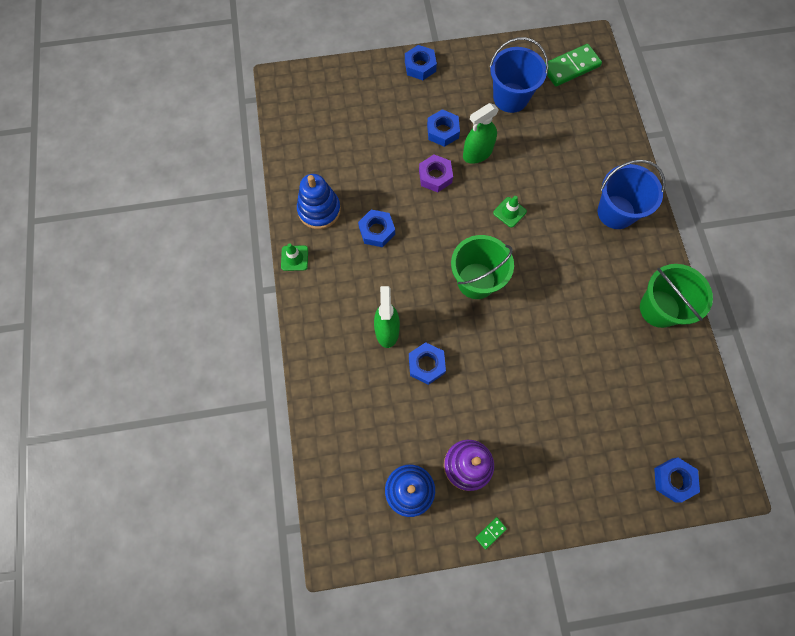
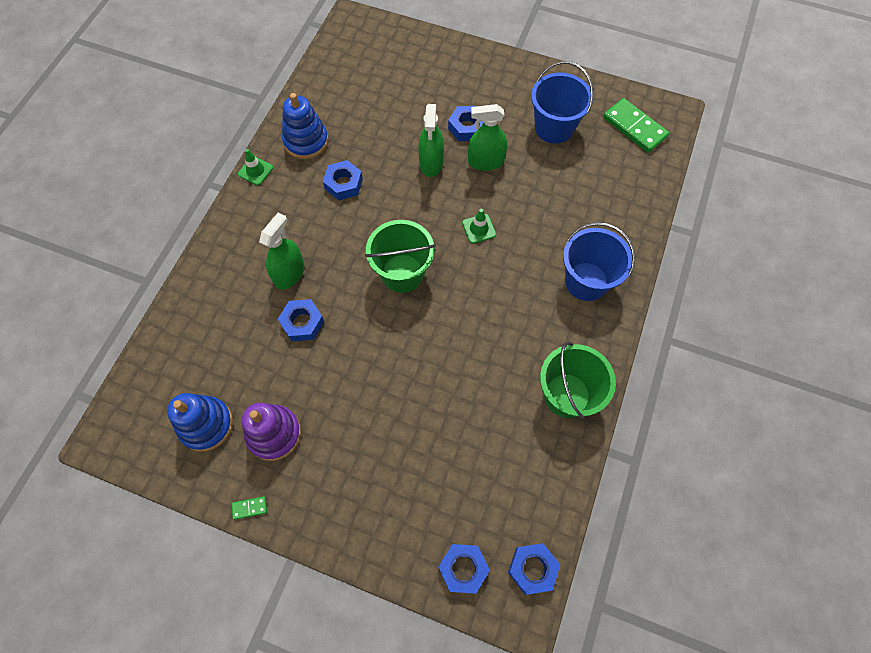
camera: 30 degrees right, 5 degrees down
(420, 66) = (486, 62): blue nut -> blue nut (532, 569)
(435, 176) = (431, 163): purple nut -> green spray bottle
(570, 67) = (634, 127): green domino -> green domino turned 45 degrees clockwise

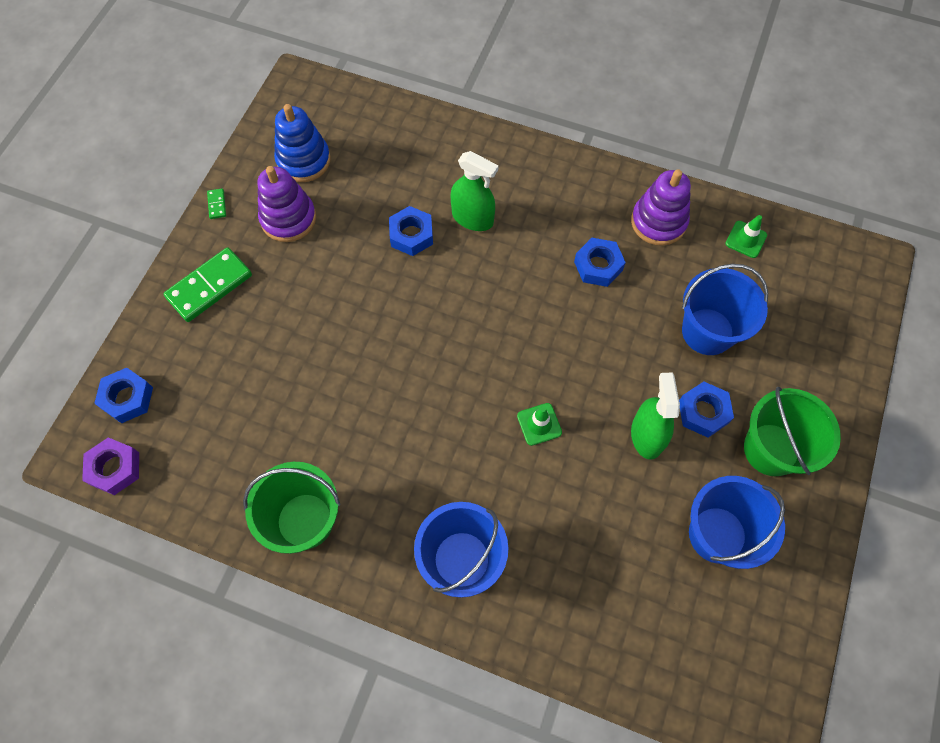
camera: 90 degrees right, 0 degrees up
(255, 171) = (610, 173): green traffic cone -> green traffic cone (746, 239)
(306, 141) = (658, 222): blue stacking toy -> purple stacking toy
(402, 273) = (473, 334): green bucket -> green bucket (771, 449)
(403, 119) = (707, 331): none -> blue bucket
(431, 163) = (638, 366): green spray bottle -> none
(532, 569) = (115, 468): blue nut -> purple nut
(634, 127) = (733, 663): green domino -> green domino (209, 286)

